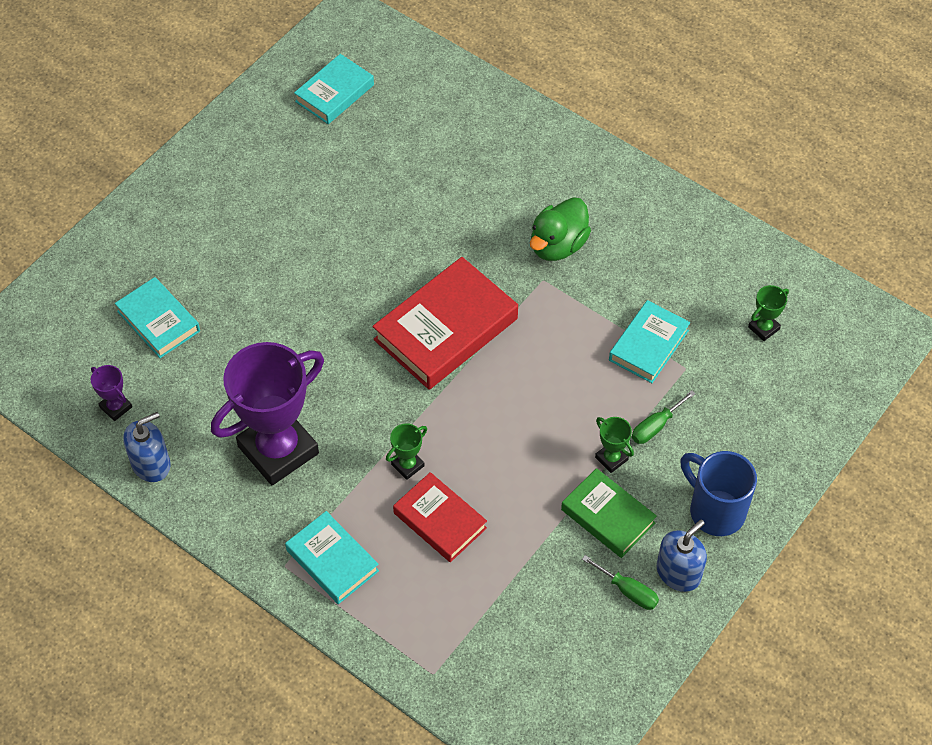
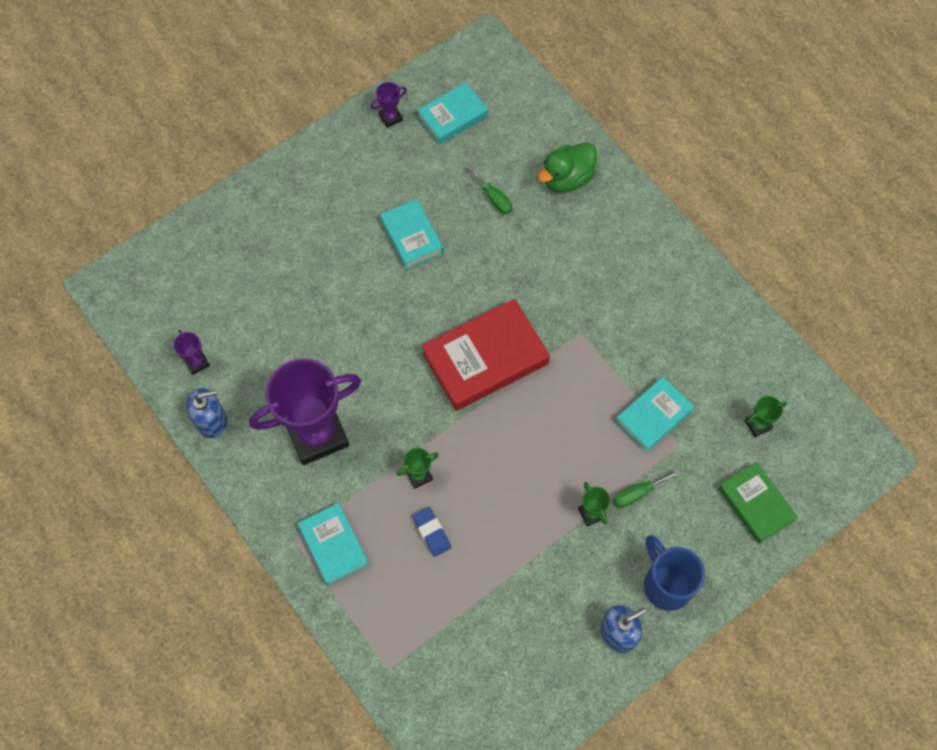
camera: 15 degrees right, 10 degrees up
(158, 321) = (251, 293): turquoise book -> turquoise book (412, 236)
(265, 108) = (390, 117): none -> purple trophy
(440, 520) = (431, 532): red book -> blue eraser
(558, 245) = (602, 303): green duck -> green duck (567, 179)
(608, 516) = (573, 565): green book -> green book (755, 504)
(628, 591) = (571, 638): green screwdriver -> green screwdriver (494, 198)

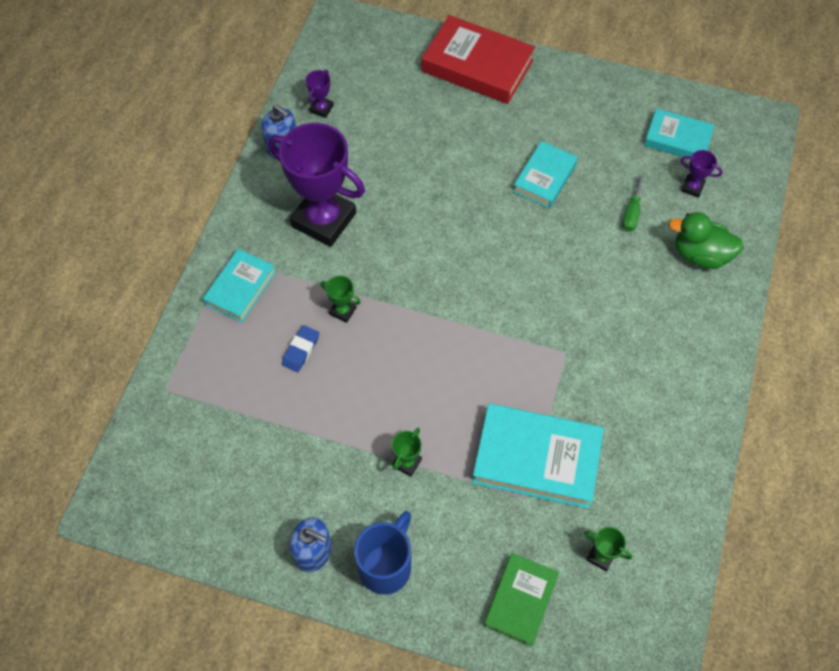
camera: 55 degrees right, 5 degrees down
(390, 117) = (635, 99): purple trophy -> purple trophy (692, 187)
(485, 358) = (482, 295): red book -> red book (477, 66)
(637, 493) = (454, 490): green screwdriver -> none
(653, 416) = (536, 459): turquoise book -> turquoise book, size x1.65

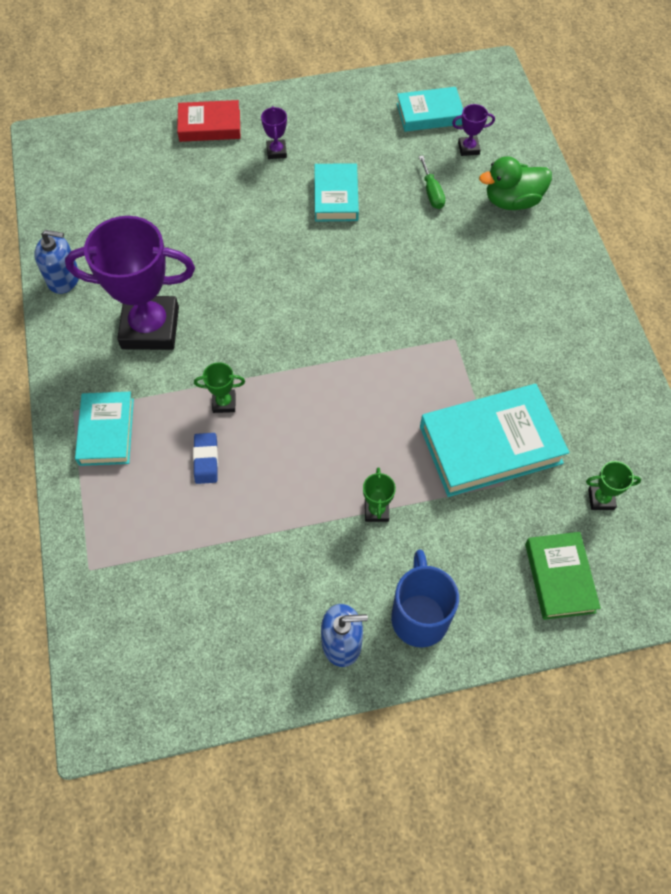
camera: 30 degrees left, 0 degrees up
(321, 108) = (81, 226): purple trophy -> purple trophy (276, 151)
(477, 66) = (209, 125): red book -> red book, size x0.61

